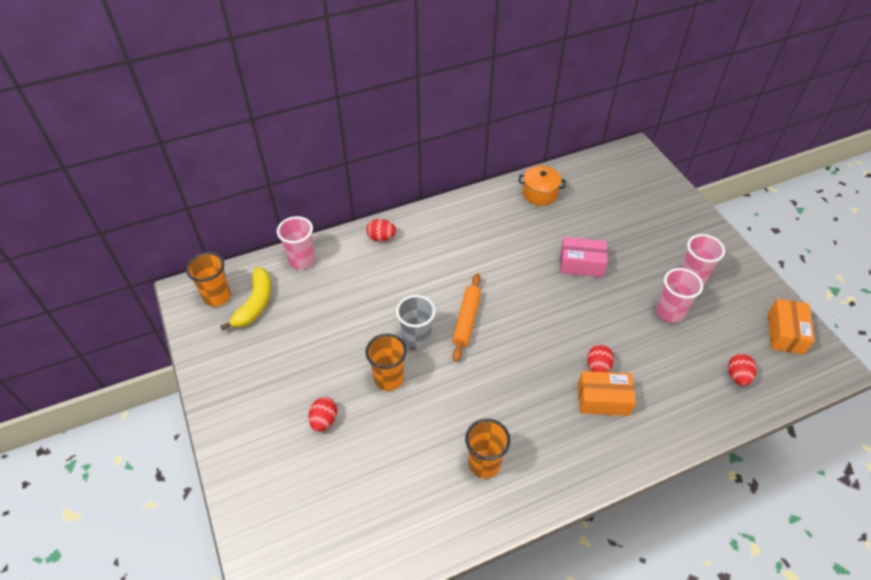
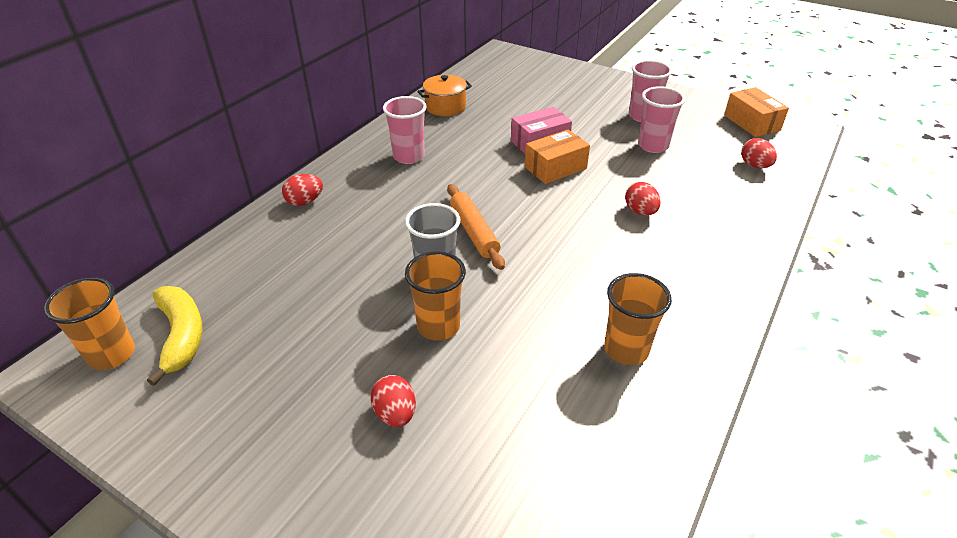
camera: 35 degrees left, 10 degrees down
(302, 260) = (215, 263): pink cup -> pink cup (408, 156)
(603, 399) = (673, 234): orange box -> orange box (555, 168)

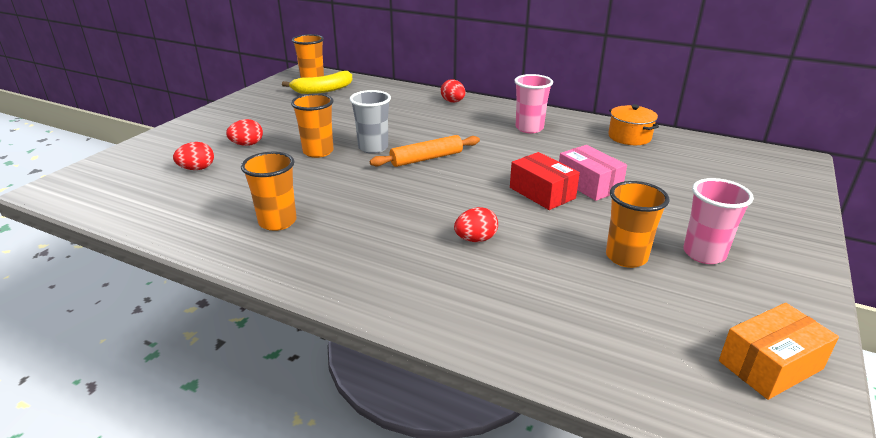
camera: 85 degrees right, 10 degrees down
(555, 168) = (542, 193): orange box -> red box
(653, 146) = (626, 257): pink cup -> orange cup
(754, 166) = (621, 346): red egg -> red egg (197, 169)

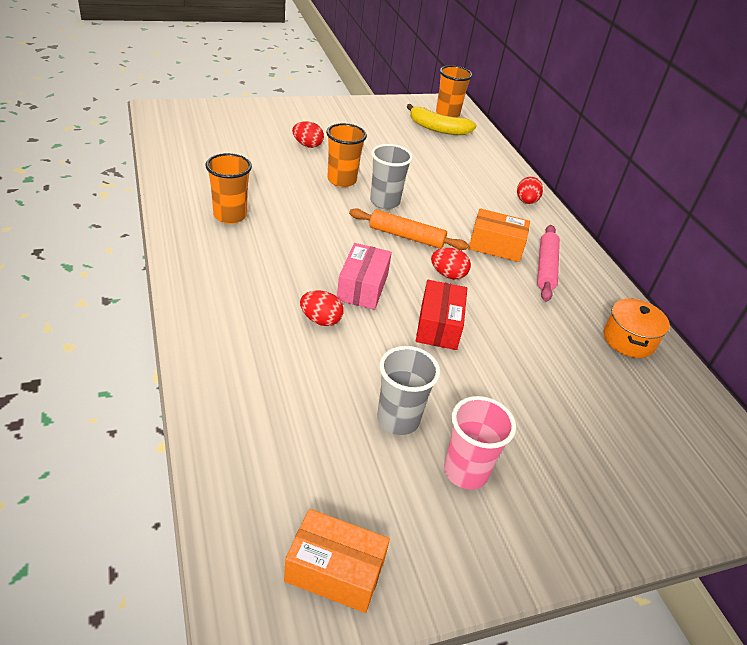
camera: 40 degrees right, 10 degrees up
(197, 169) = (249, 145): red egg -> red egg (448, 275)
(484, 133) = (496, 246): none -> orange box
(529, 128) = (545, 268): pink cup -> pink rolling pin
(589, 184) = (492, 348): pink box -> pink box (362, 287)
(626, 257) = (398, 419): orange cup -> grey cup

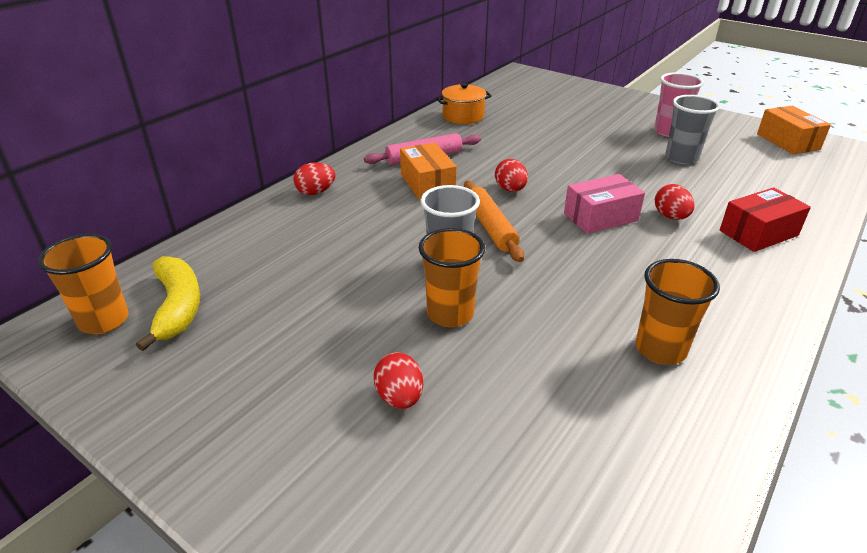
camera: 120 degrees left, 5 degrees down
(438, 326) = (577, 173): red box -> red box (758, 233)

